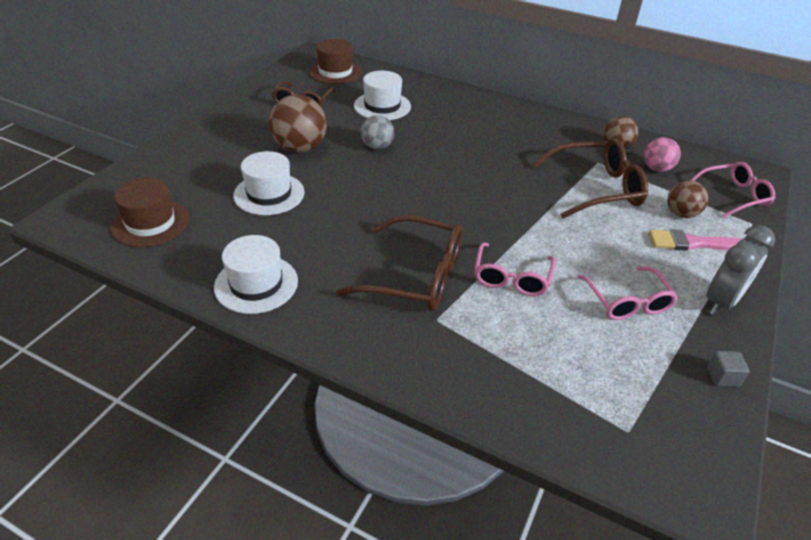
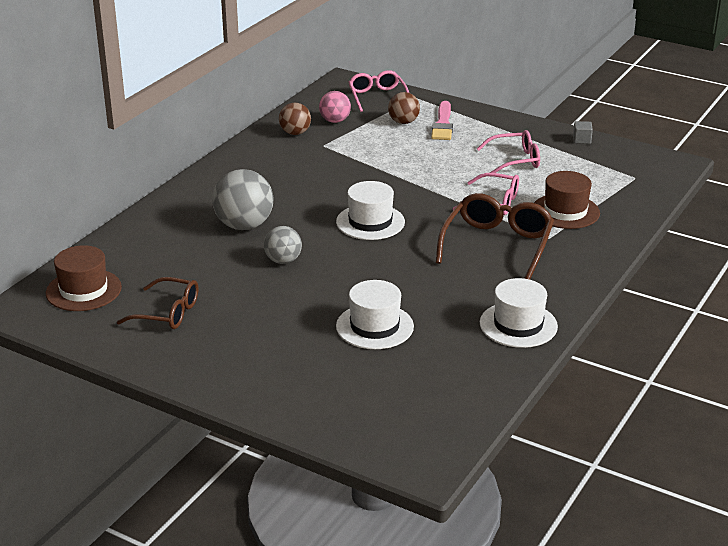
camera: 85 degrees left, 10 degrees down
(150, 223) = (430, 399): brown hat -> brown hat (565, 211)
(300, 148) = (281, 310): brown ball -> none
(382, 106) = (189, 256): white hat -> white hat (370, 222)
(433, 127) = (244, 226): none -> grey ball
(595, 188) = (366, 152): brown glasses -> none
(721, 301) = (509, 126): grey clock -> none

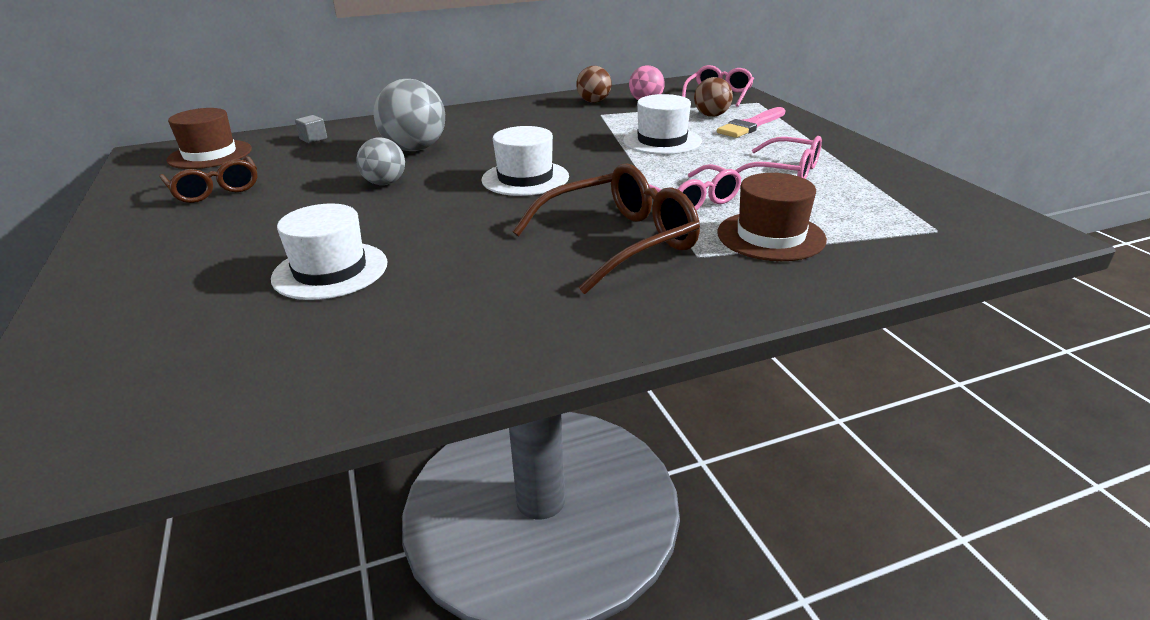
camera: 40 degrees right, 0 degrees up
(518, 325) = (477, 341): white hat -> white hat (662, 141)
(581, 140) = (909, 175): grey cube -> grey cube (313, 139)

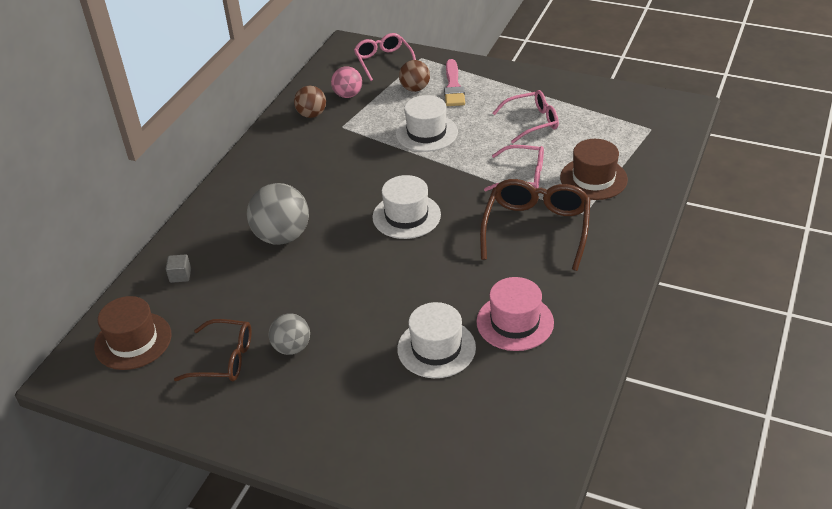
camera: 45 degrees left, 10 degrees up
(385, 183) = (329, 276): grey ball -> grey ball (292, 347)
(432, 296) = (515, 322): none -> pink hat

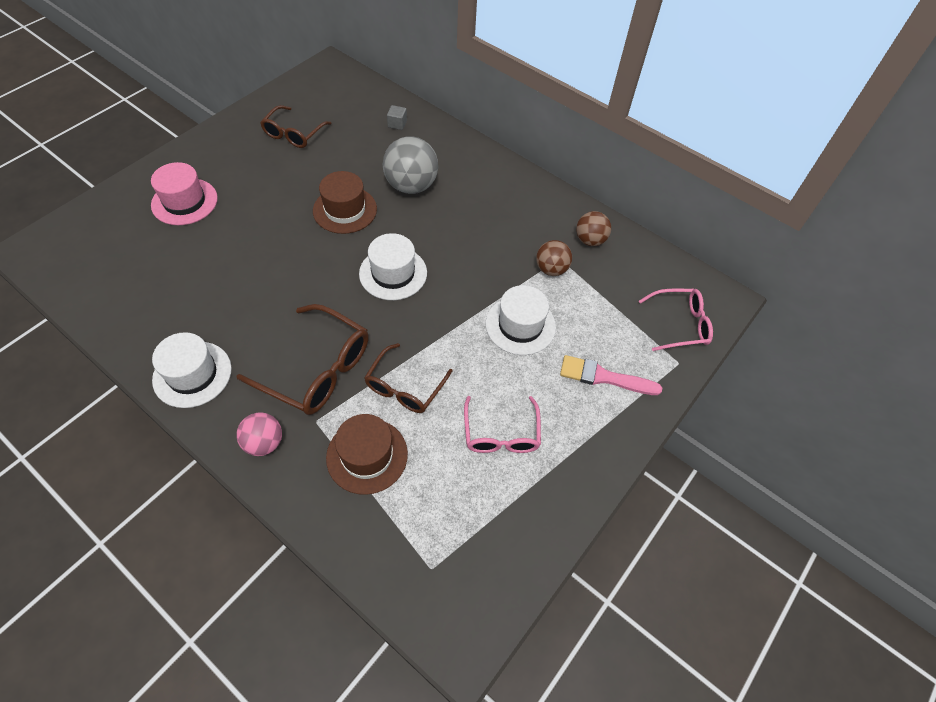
camera: 100 degrees right, 15 degrees up
(133, 341) = (342, 95): brown hat -> brown hat (345, 210)
(292, 347) = (280, 169): grey ball -> none
(348, 95) = (617, 276): pink ball -> pink ball (264, 443)
(415, 89) = (611, 338): brown ball -> brown ball (551, 269)
(436, 348) = (220, 249): white hat -> white hat (192, 374)
(515, 322) = (210, 309): pink hat -> pink hat (184, 201)
(521, 176) = (405, 386): pink glasses -> brown glasses

